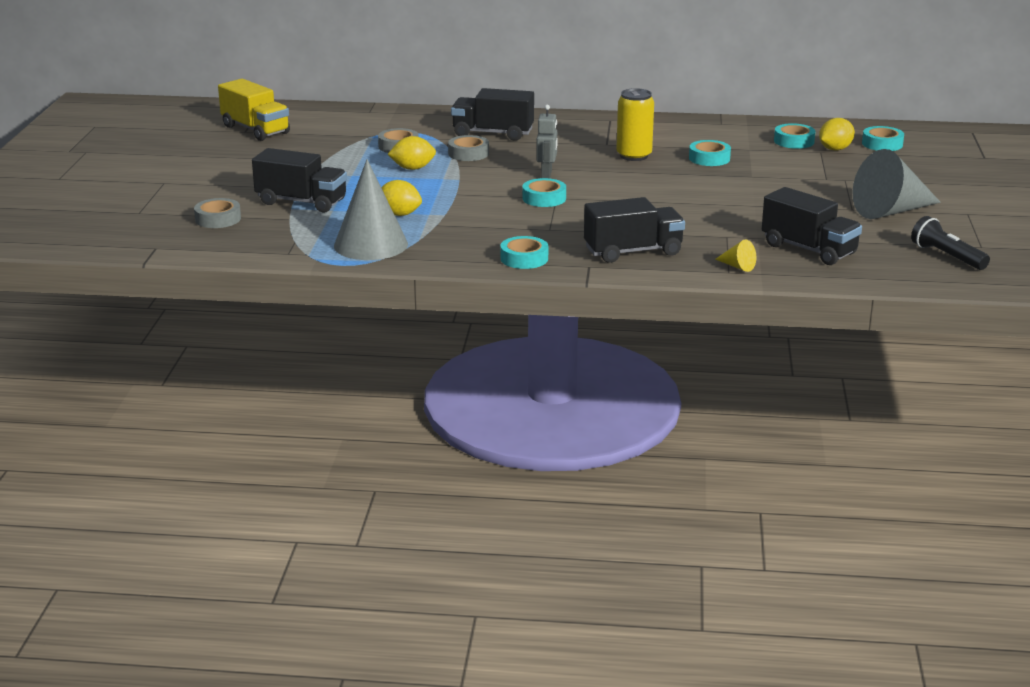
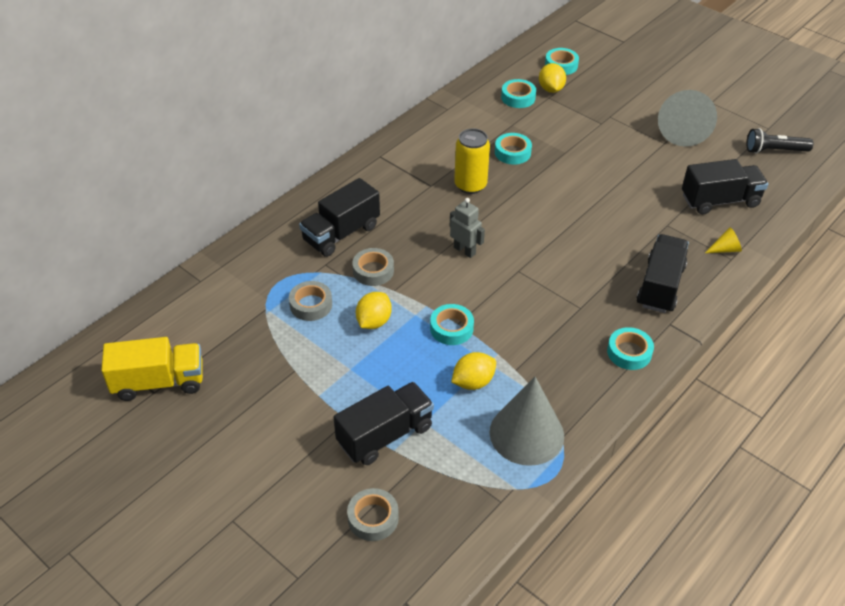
camera: 55 degrees left, 20 degrees up
(544, 198) = (514, 278): turquoise tape -> turquoise tape (451, 328)

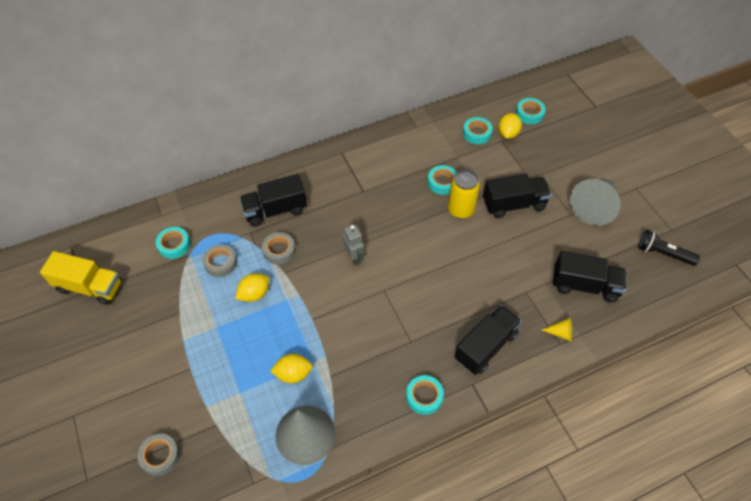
camera: 25 degrees right, 10 degrees up
(385, 435) = (207, 392): black truck -> black truck (513, 204)
(451, 328) = (305, 321): turquoise tape -> turquoise tape (174, 245)
(470, 185) = (393, 201): yellow can -> yellow can (460, 210)

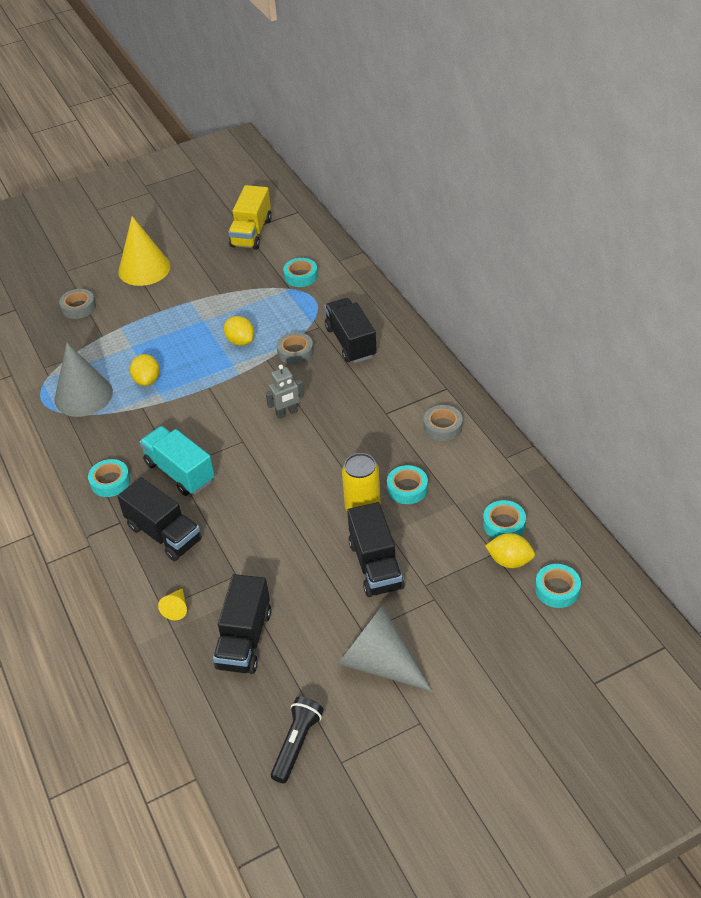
camera: 90 degrees right, 10 degrees down
(114, 389) = (144, 269): none -> yellow cone
(220, 263) = (279, 311): grey tape -> grey tape (442, 427)
(416, 338) = (180, 472): none -> turquoise truck

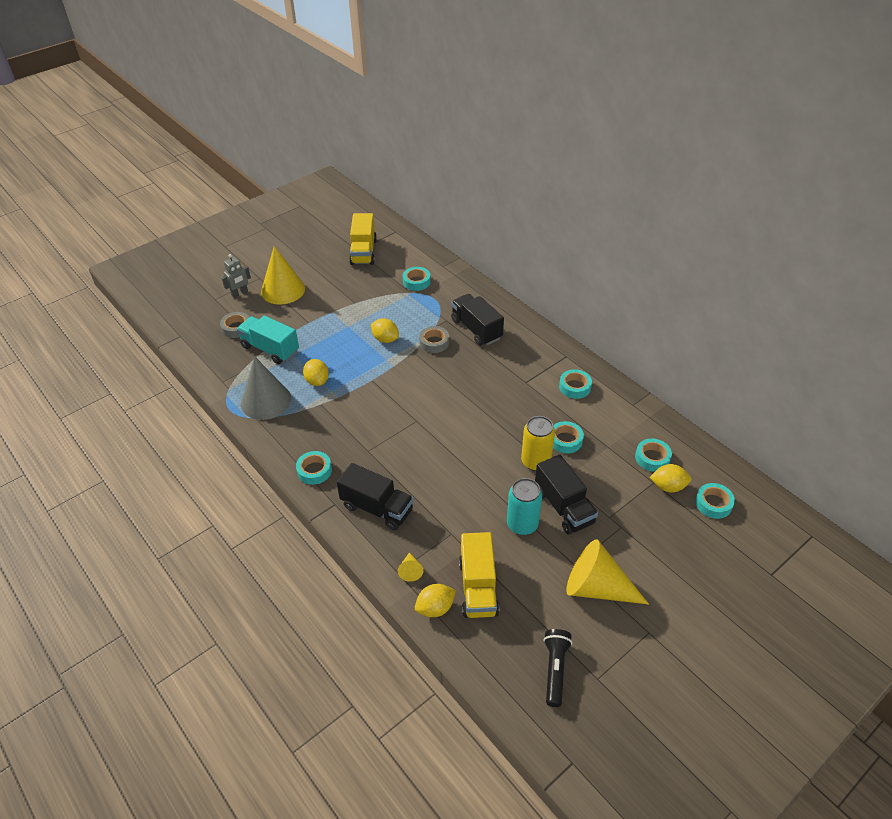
camera: 15 degrees left, 0 degrees up
(180, 472) = (372, 454): turquoise truck -> turquoise truck (270, 349)
(189, 653) = (435, 608): none -> yellow lemon
(244, 639) = (478, 587): black truck -> yellow truck
(287, 413) = (445, 393): grey robot -> grey robot (240, 293)
(320, 577) = (522, 524): none -> turquoise can
(379, 662) = (597, 587): grey cone -> yellow cone
(442, 427) = (575, 387): grey tape -> turquoise tape

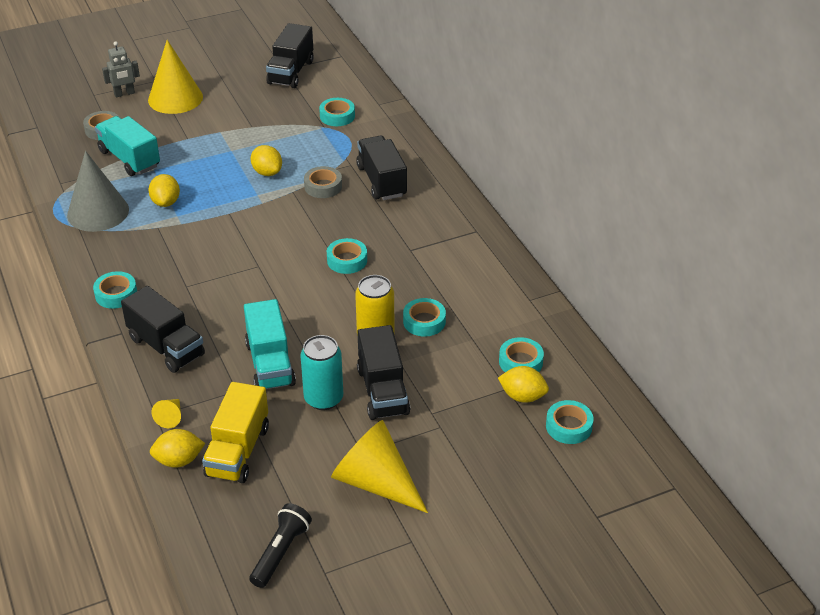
camera: 15 degrees right, 5 degrees down
(363, 252) = (291, 72): yellow truck -> black truck
(466, 504) = (270, 364): none -> turquoise truck
(575, 387) = (468, 266): turquoise tape -> turquoise tape (347, 260)

